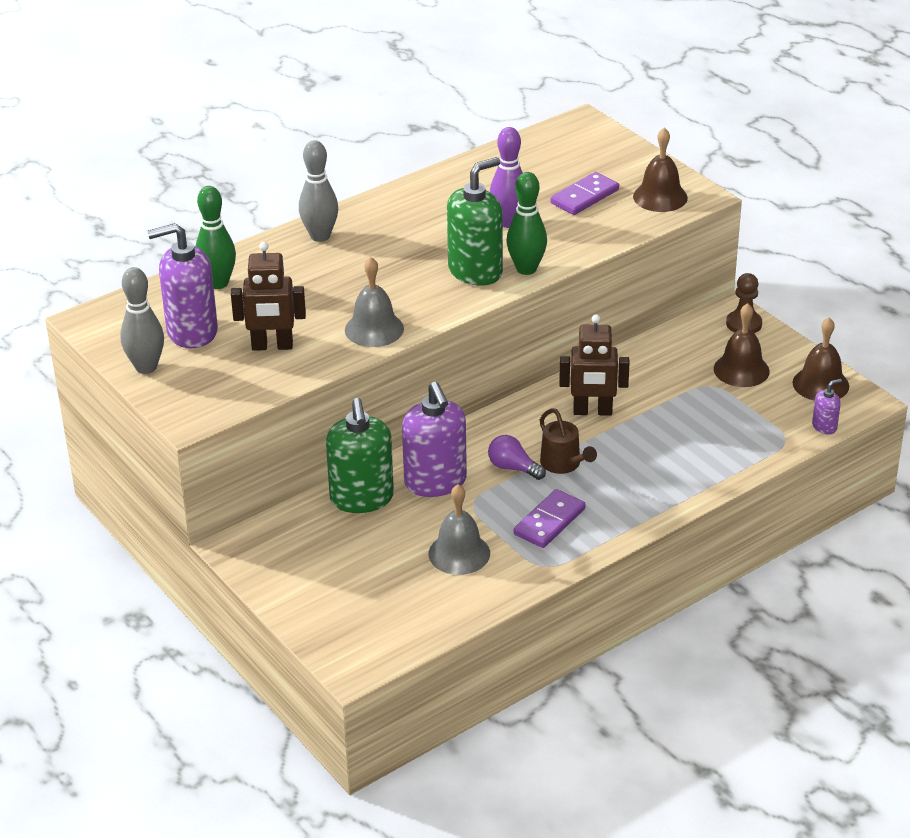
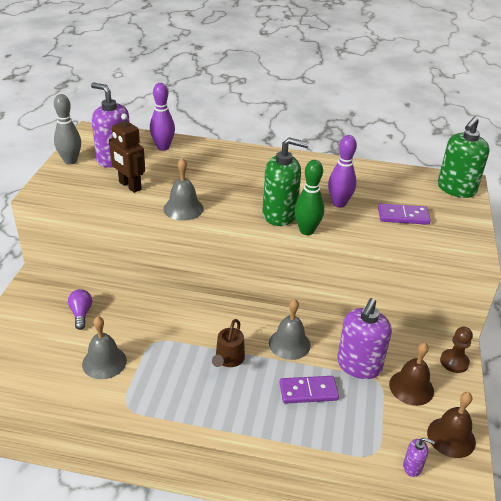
camera: 45 degrees right, 0 degrees up
(218, 283) = (163, 147): green bowling pin -> purple bowling pin
(320, 236) = (240, 155): grey bowling pin -> none
(362, 498) = (116, 298): green soap dispenser -> green soap dispenser (456, 189)
(435, 482) = (157, 317): purple soap dispenser -> purple soap dispenser (359, 365)
(513, 468) = (202, 340): purple light bulb -> purple light bulb (81, 314)
(549, 521) = (170, 384): purple domino -> purple domino (308, 391)
(592, 411) = (289, 344): brown robot -> grey bell
(660, 197) = (448, 243): brown bell -> none

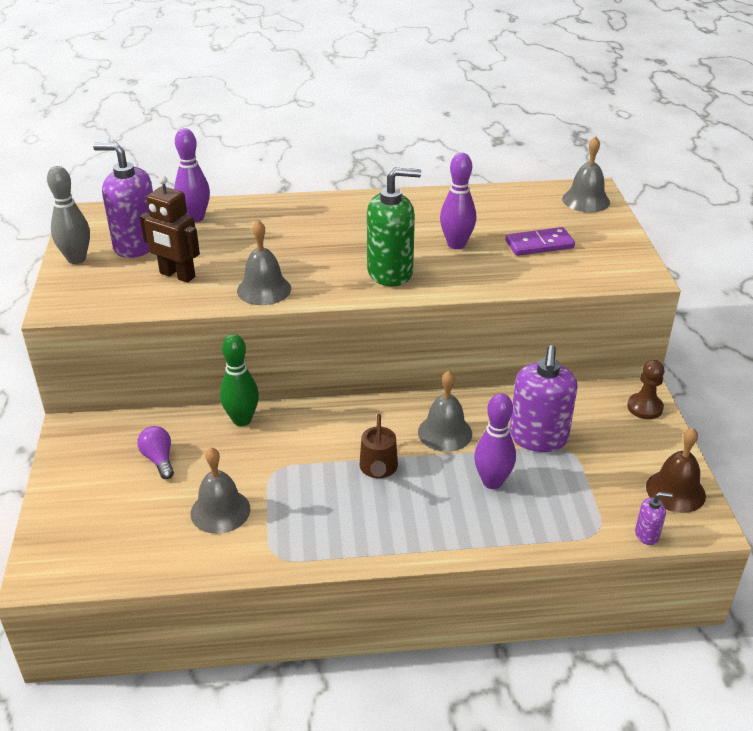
camera: 15 degrees left, 0 degrees up
(306, 230) = (433, 285): green bowling pin -> green bowling pin (242, 420)
(308, 391) = (492, 482): purple domino -> purple bowling pin
(411, 387) = (609, 447): brown bell -> none
(456, 189) = (586, 200): green soap dispenser -> grey bell

